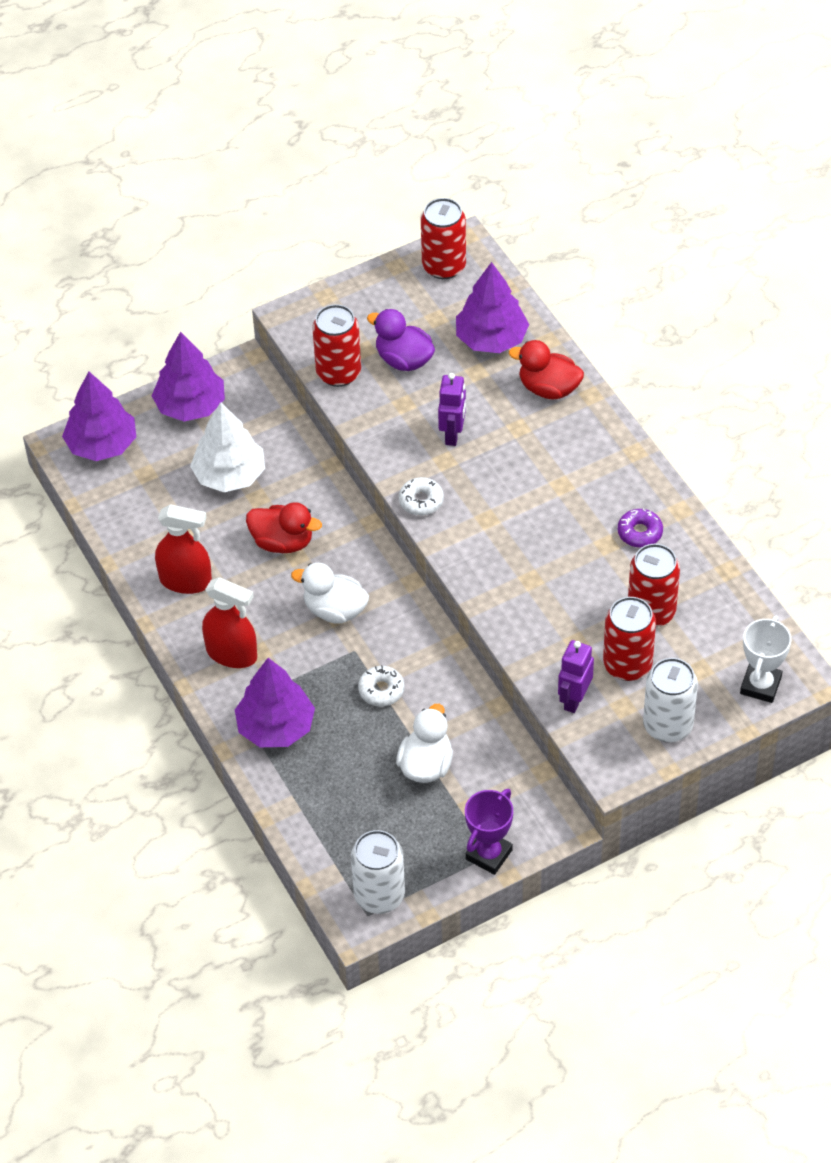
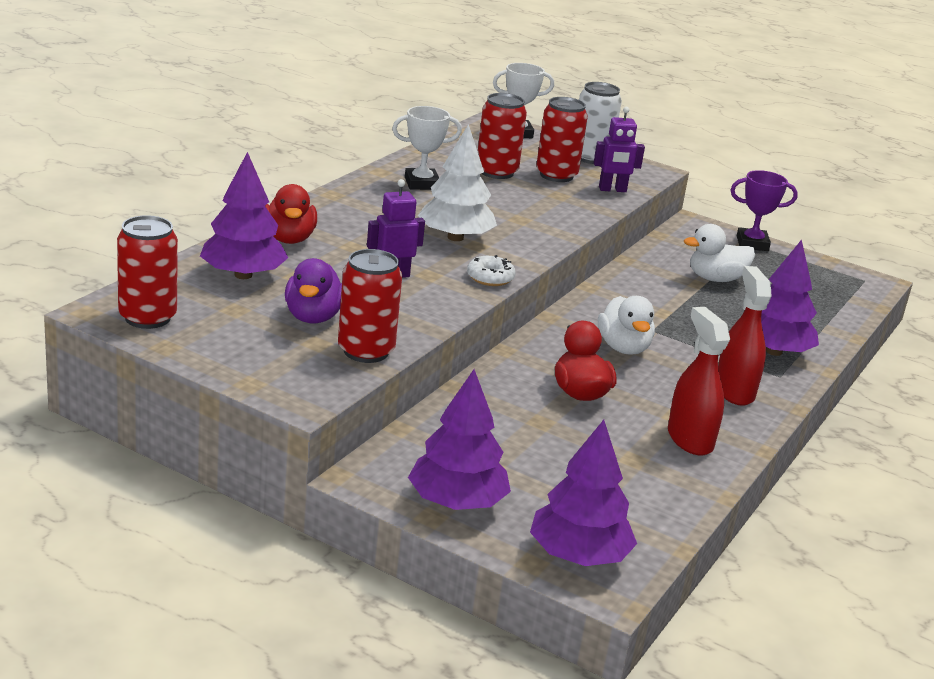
camera: 125 degrees left, 25 degrees down
(229, 475) = (530, 447): white tree -> white tree (455, 237)
(379, 895) = (844, 278): white can -> none
(381, 690) = (675, 310): white donut -> none
(640, 532) = (421, 183): purple donut -> white trophy

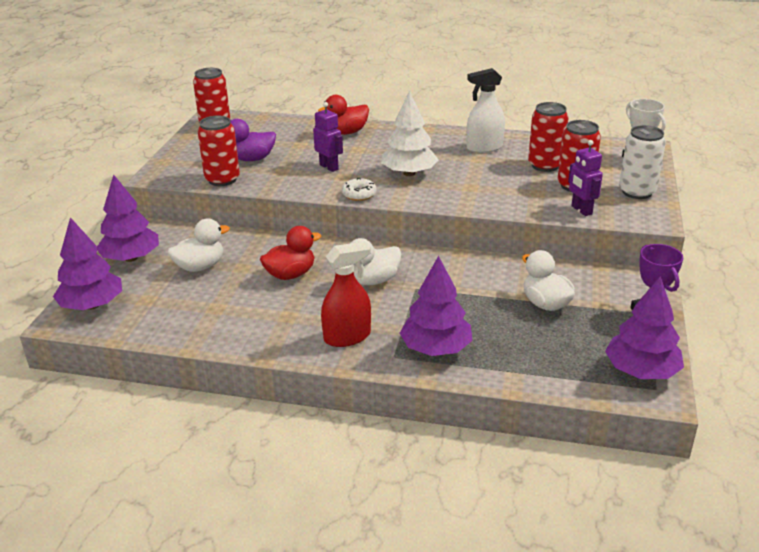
camera: 75 degrees right, 5 degrees up
(243, 275) = (286, 133): purple tree -> purple tree (641, 371)
(421, 183) = (484, 148): white trophy -> white spray bottle
(520, 451) = (200, 267): none -> white duck
(690, 439) = (258, 326): red spray bottle -> none

